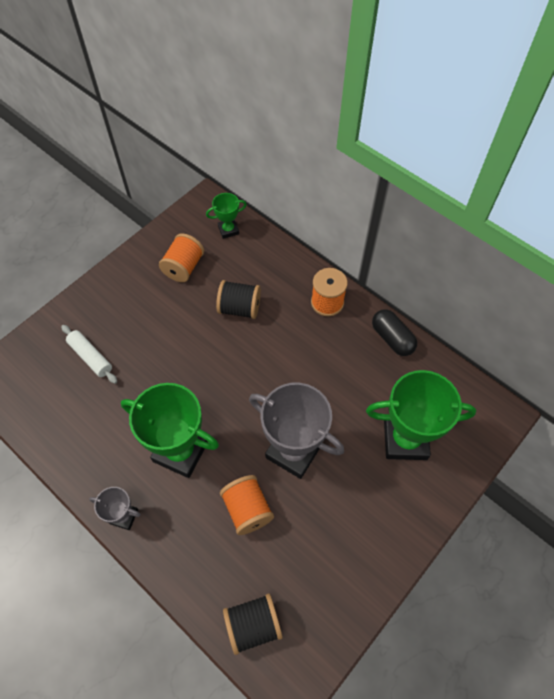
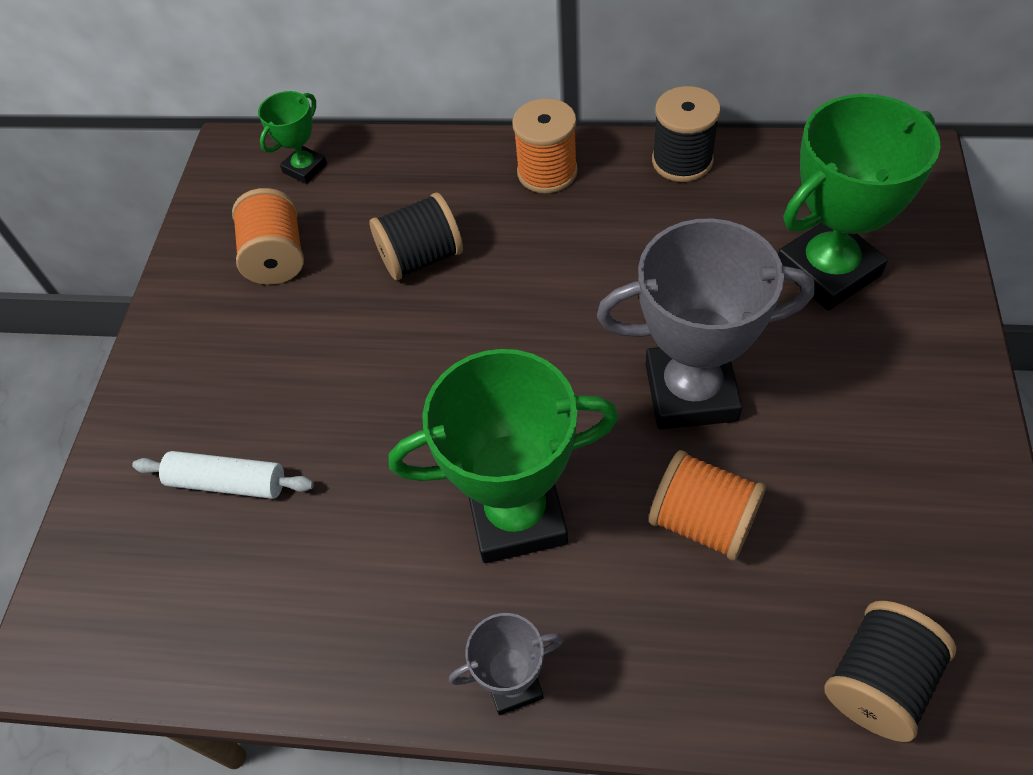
camera: 30 degrees left, 5 degrees down
(392, 338) = (682, 161): black capsule -> black spool

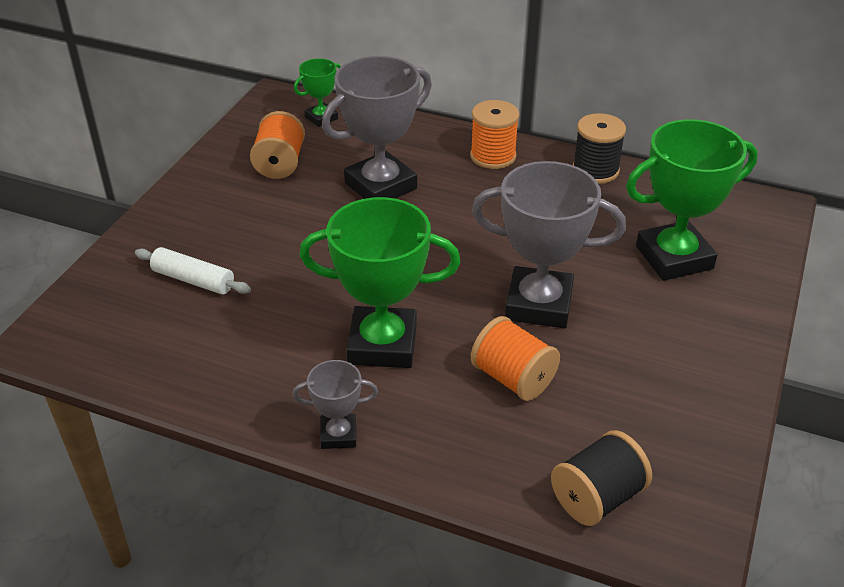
camera: 10 degrees right, 15 degrees down
(421, 258) = (380, 186): black spool -> grey trophy

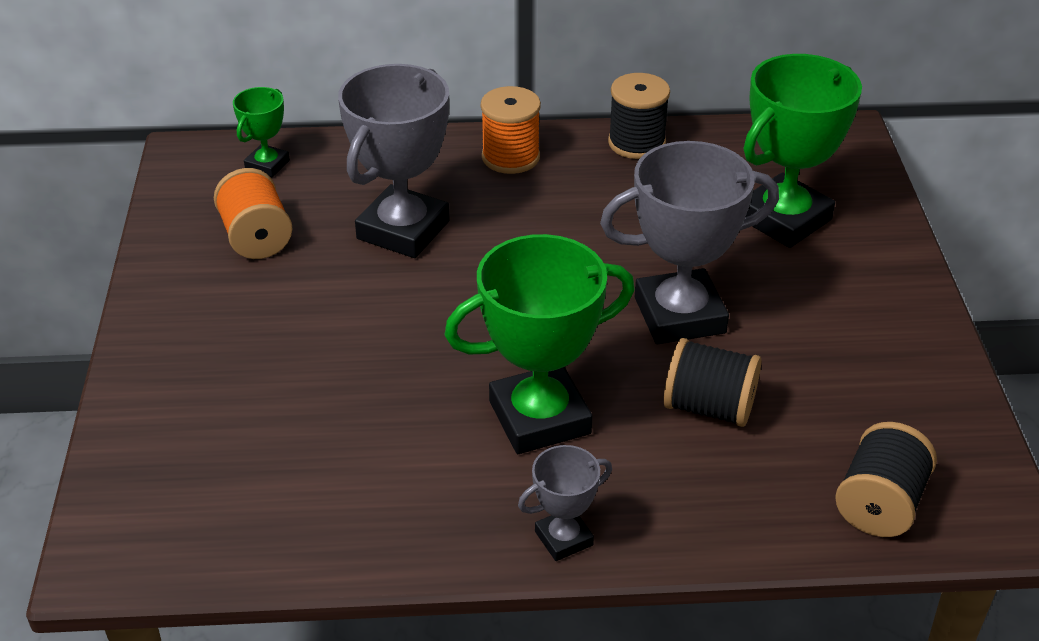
camera: 25 degrees left, 0 degrees up
(193, 280) = (252, 416): white rolling pin -> none
(513, 378) = (709, 407): orange spool -> black spool

